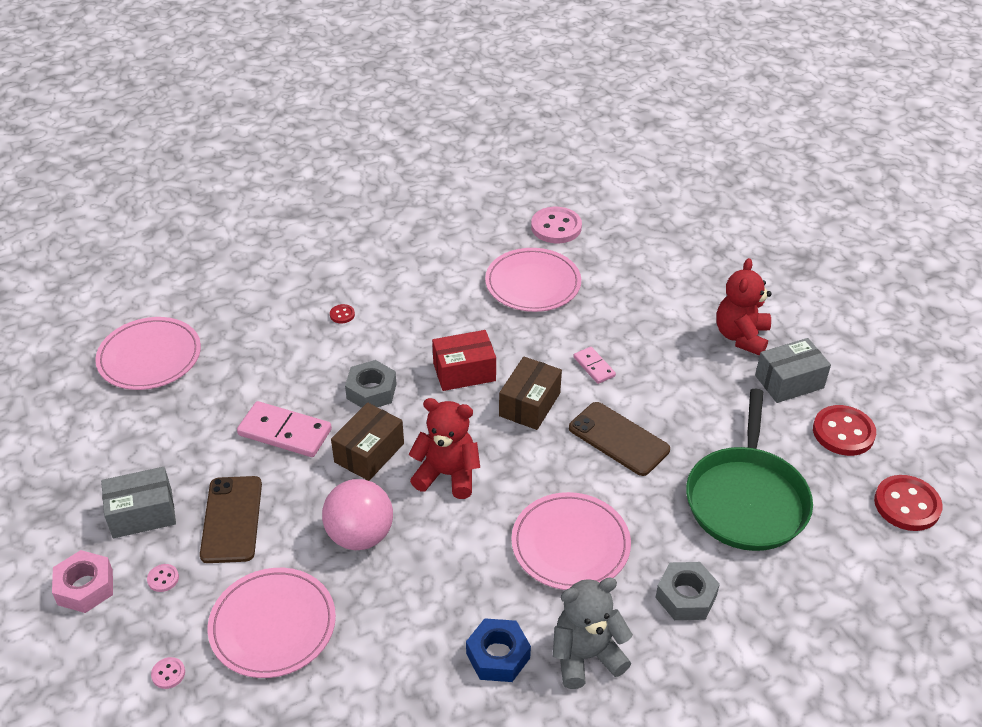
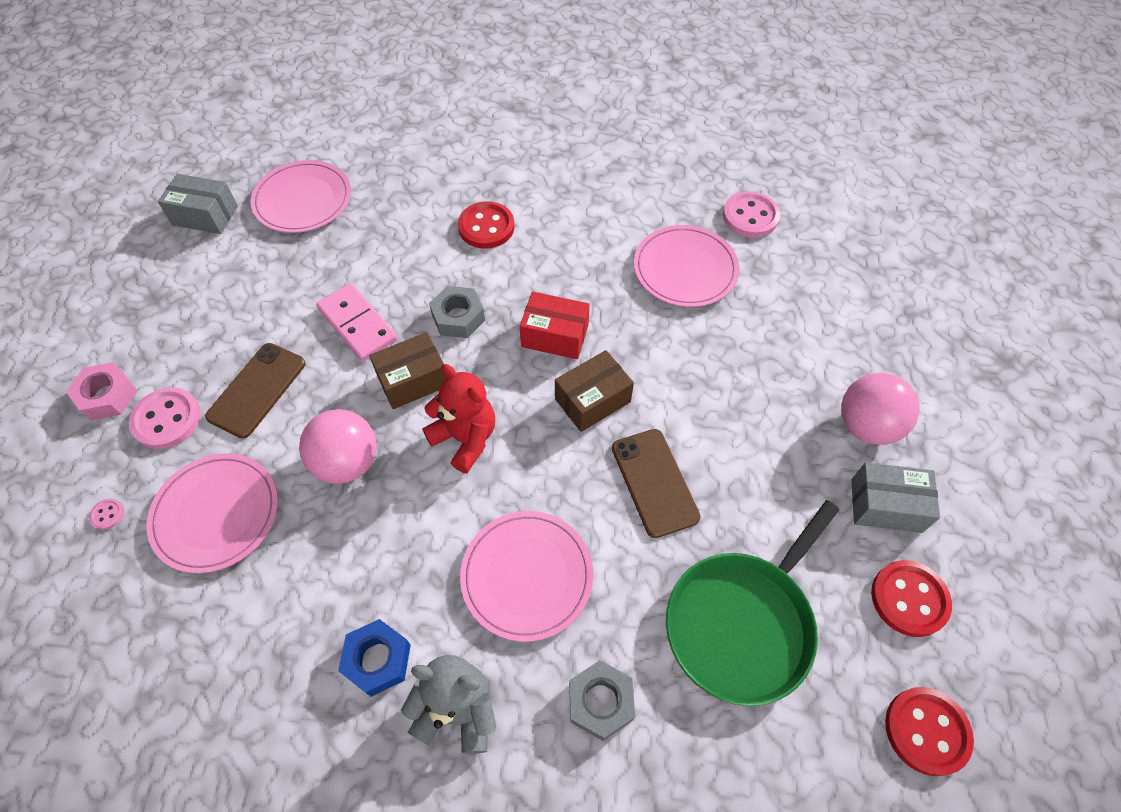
camera: 30 degrees right, 15 degrees up
(142, 514) = (195, 348): grey box -> grey box (205, 215)
(163, 579) = (167, 419): pink button -> pink button, size x2.21
(342, 315) = (486, 227): red button -> red button, size x2.21
(594, 367) = (684, 388): pink domino -> none
(741, 336) = (866, 426): red teddy bear -> pink ball

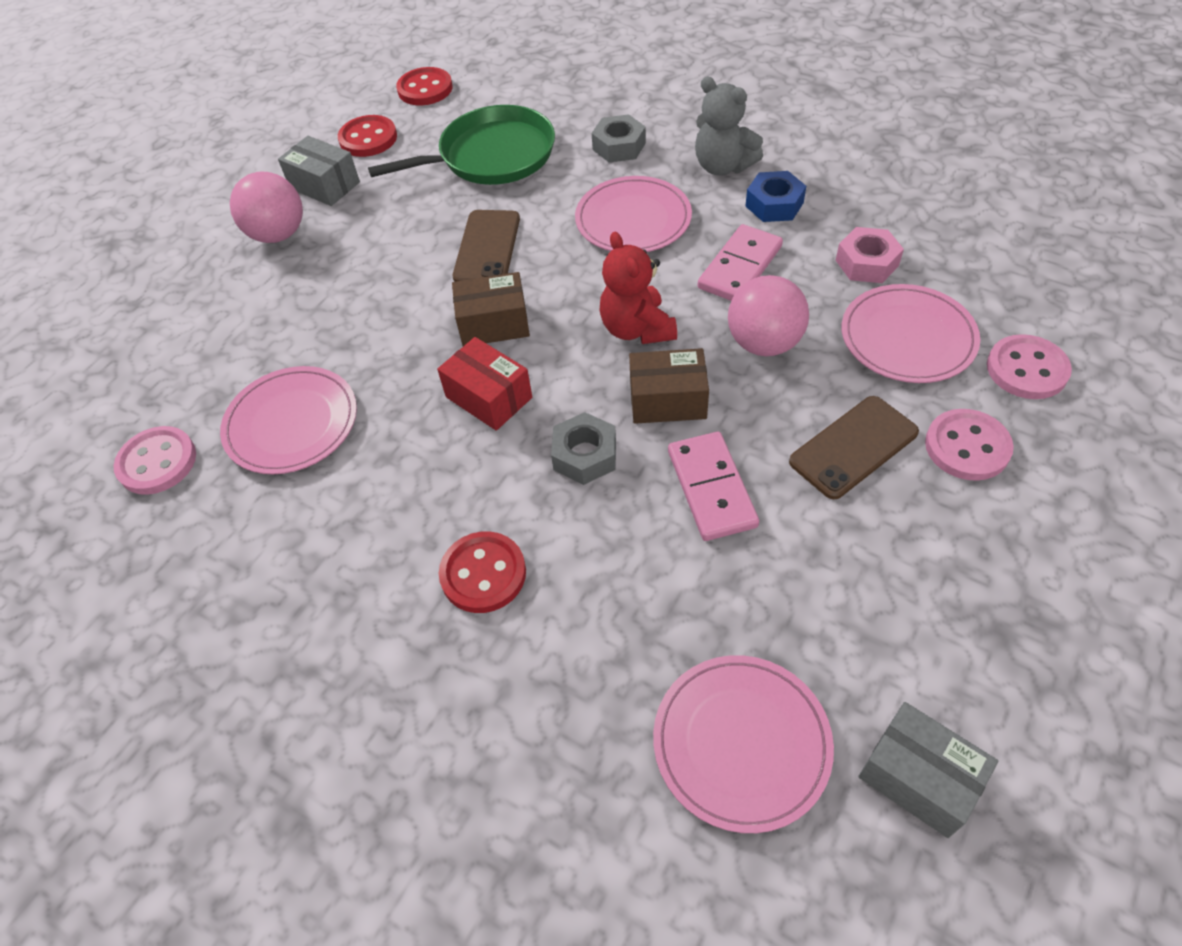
camera: 150 degrees left, 5 degrees down
(107, 396) = (1049, 500): pink nut -> pink nut (866, 263)
(107, 514) = (1026, 369): pink button -> pink button, size x2.21
(392, 546) = (740, 267): none -> pink domino

